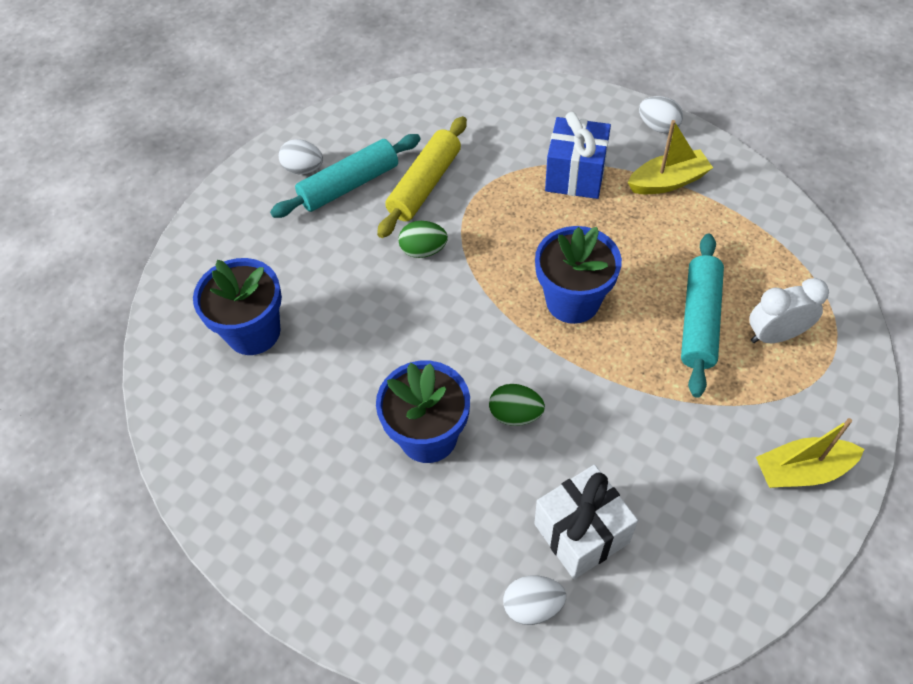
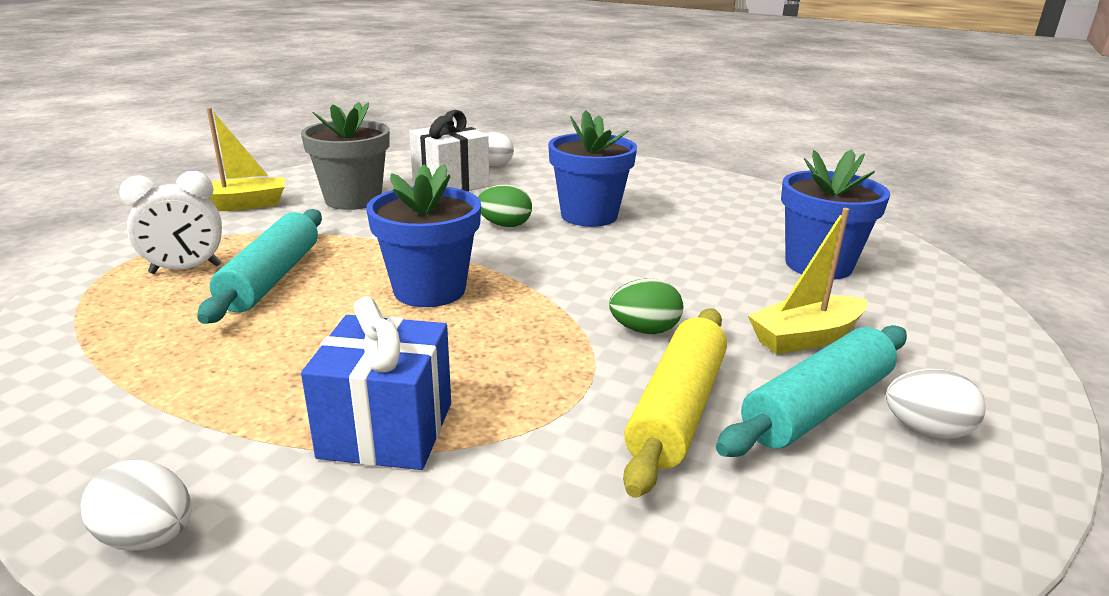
camera: 170 degrees right, 30 degrees down
(668, 181) = (206, 423): yellow boat -> yellow boat (805, 337)
(684, 484) = (353, 200): none -> grey flower pot

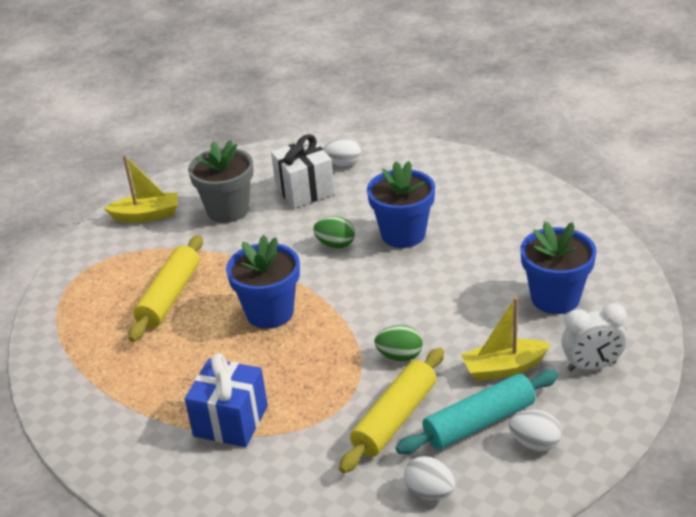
camera: 15 degrees right, 10 degrees up
(148, 537) = (118, 472): white egg -> white egg (430, 492)
(185, 269) = (115, 286): white clock -> white clock (591, 366)
(272, 278) = (170, 296): turquoise rolling pin -> yellow rolling pin

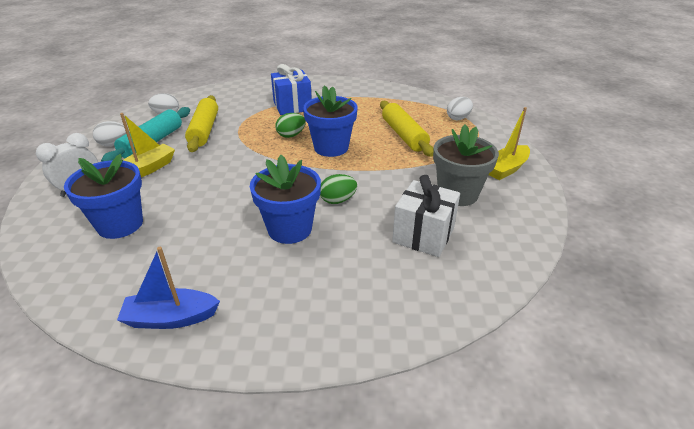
camera: 140 degrees right, 0 degrees up
(343, 164) = (427, 280): white egg -> white egg (458, 118)
(399, 356) = (223, 154): green egg -> green egg (291, 135)
(536, 203) = (171, 318): none -> blue boat

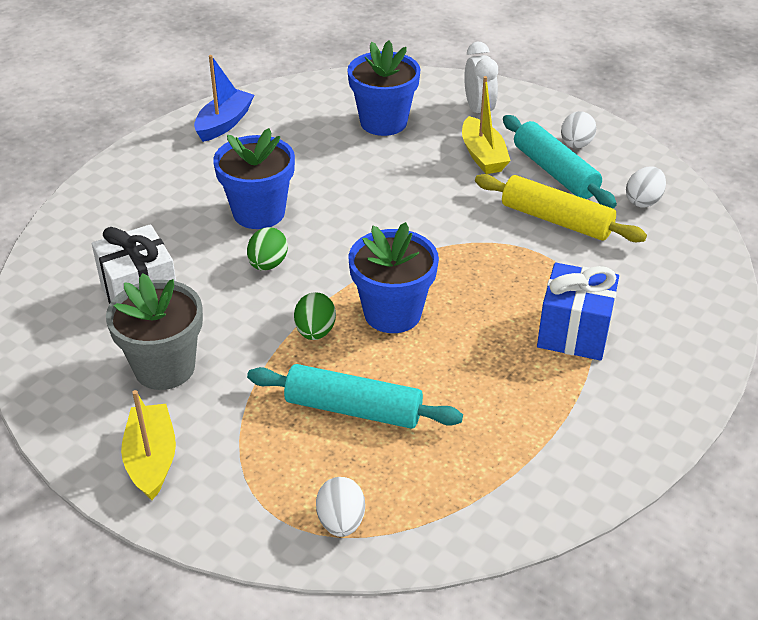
camera: 125 degrees right, 5 degrees up
(291, 135) = (466, 291): green egg -> green egg (315, 332)
(404, 135) = (353, 409): yellow rolling pin -> turquoise rolling pin

